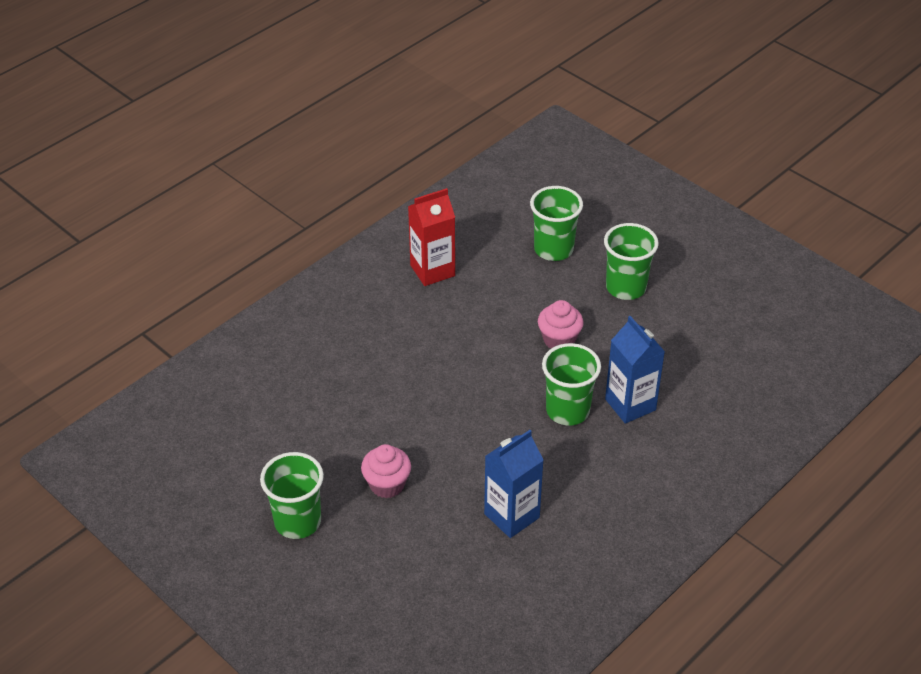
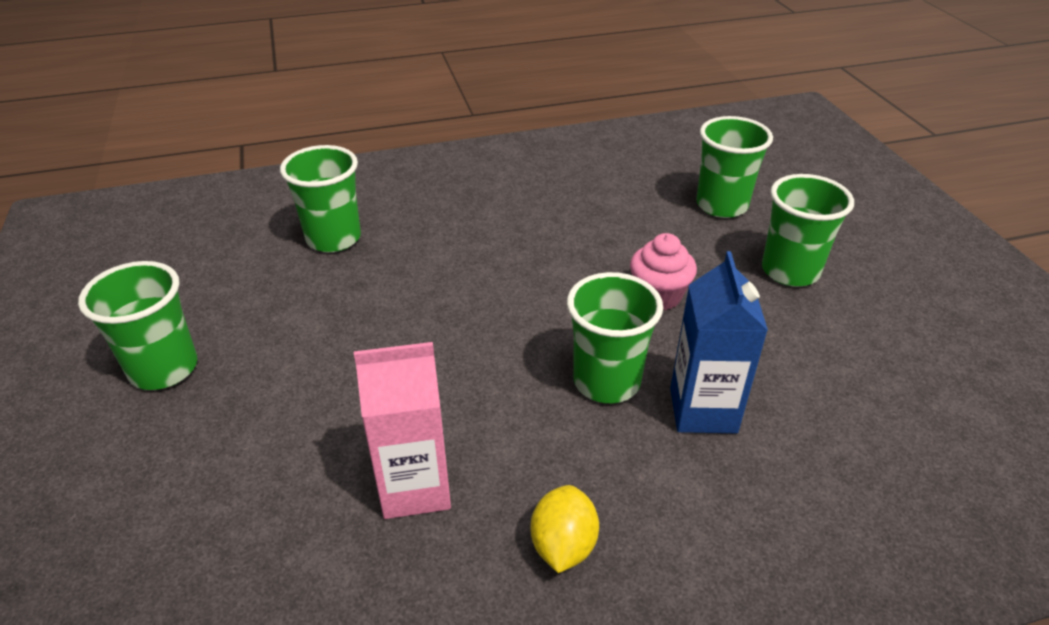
camera: 30 degrees right, 5 degrees down
(311, 386) = (333, 238): none -> green cup
(387, 484) = (302, 372): pink cupcake -> none
(432, 270) = (564, 182): red carton -> none
(511, 516) = (415, 487): blue carton -> pink carton
(608, 508) = (563, 545): none -> yellow lemon

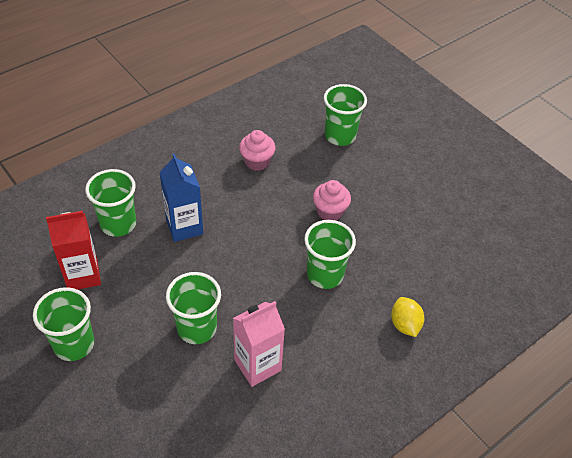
camera: 25 degrees left, 10 degrees up
(242, 286) = (83, 275): none -> red carton
(563, 545) = (342, 370): yellow lemon -> yellow lemon (405, 324)
(575, 210) = (257, 162): none -> pink cupcake
(703, 410) = (378, 276): blue carton -> blue carton (184, 227)
(790, 271) = (392, 175): green cup -> green cup (197, 328)

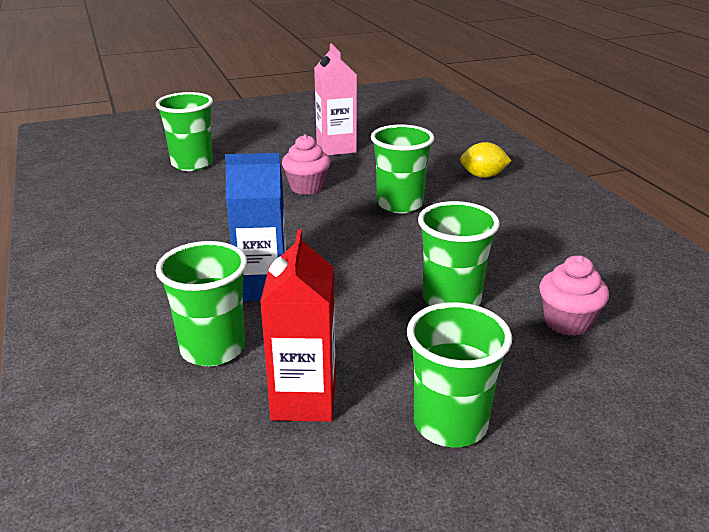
camera: 70 degrees left, 20 degrees down
(257, 162) = (185, 218): pink cupcake -> pink cupcake (567, 322)
(257, 365) = (520, 264): pink carton -> pink carton (336, 148)

